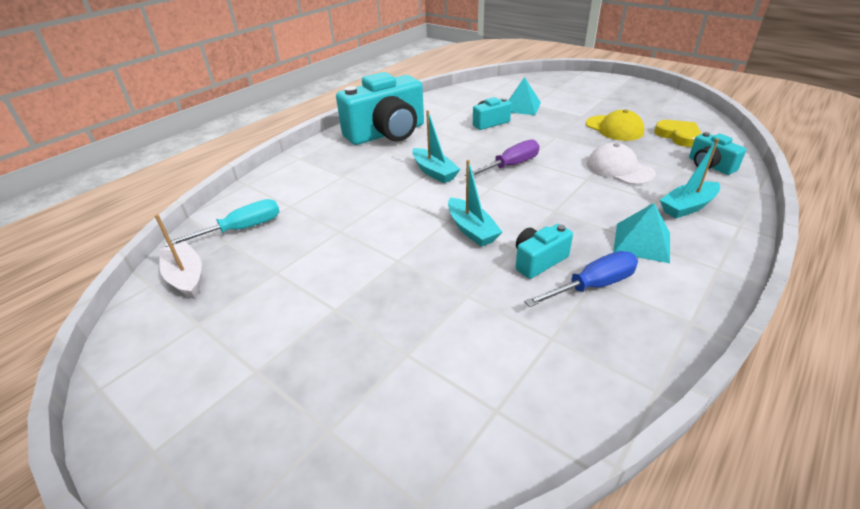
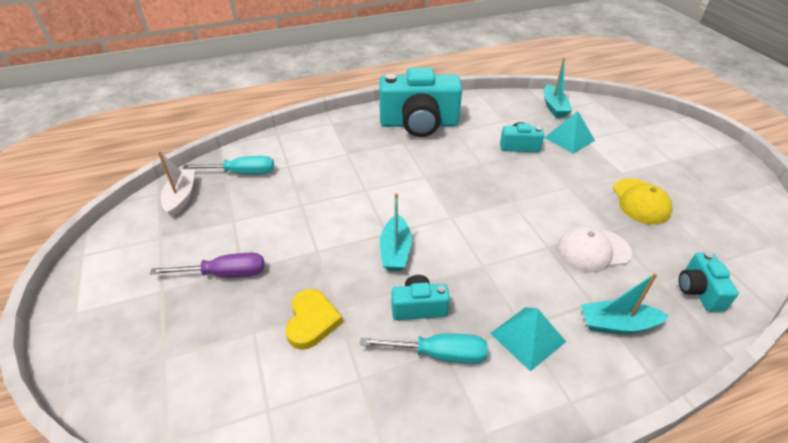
camera: 30 degrees right, 5 degrees up
(434, 172) = (420, 180): turquoise boat -> turquoise boat (554, 107)
(510, 166) = (491, 201): purple screwdriver -> purple screwdriver (224, 274)
(592, 286) = (438, 354): blue screwdriver -> turquoise screwdriver
(619, 169) = (592, 250): white cap -> white cap turned 90 degrees counterclockwise
(678, 136) = (705, 240): yellow heart -> yellow heart (312, 321)

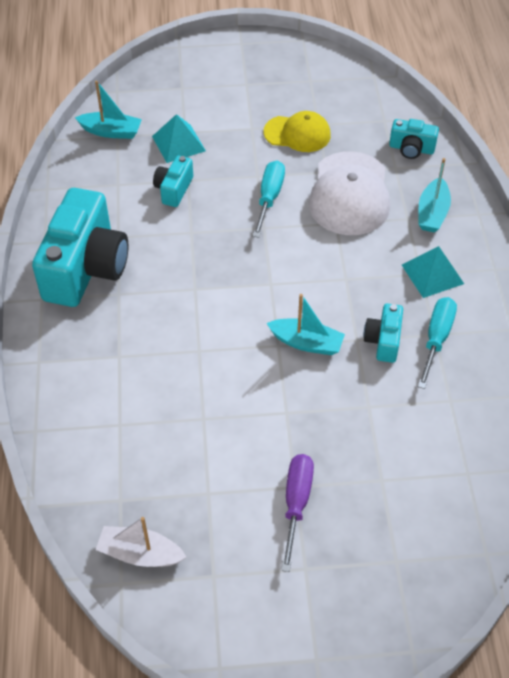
camera: 75 degrees left, 10 degrees up
(242, 173) = (113, 479): turquoise screwdriver -> turquoise screwdriver (269, 198)
(312, 321) = (380, 428): yellow heart -> none
(592, 250) = (349, 194): white cap -> white cap, size x1.58

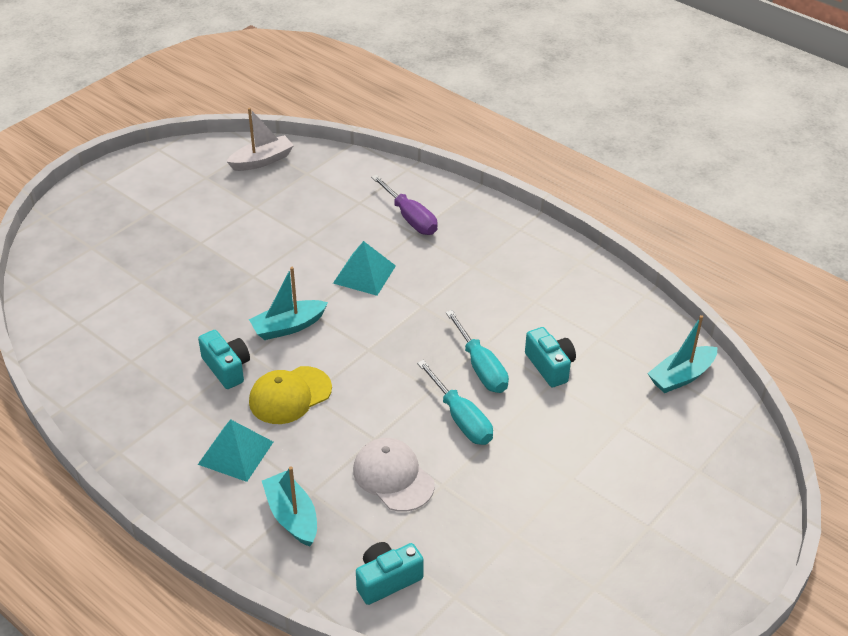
camera: 135 degrees right, 10 degrees down
(86, 268) = (522, 265): turquoise camera -> none
(178, 143) = (610, 410): turquoise pyramid -> turquoise pyramid (364, 274)
(296, 504) = (189, 235): purple screwdriver -> purple screwdriver (410, 218)
(297, 134) = (521, 506): yellow cap -> yellow cap (290, 395)
(349, 194) = (393, 477): white cap -> white cap, size x0.63
(436, 339) = (182, 398): turquoise screwdriver -> turquoise screwdriver (480, 367)

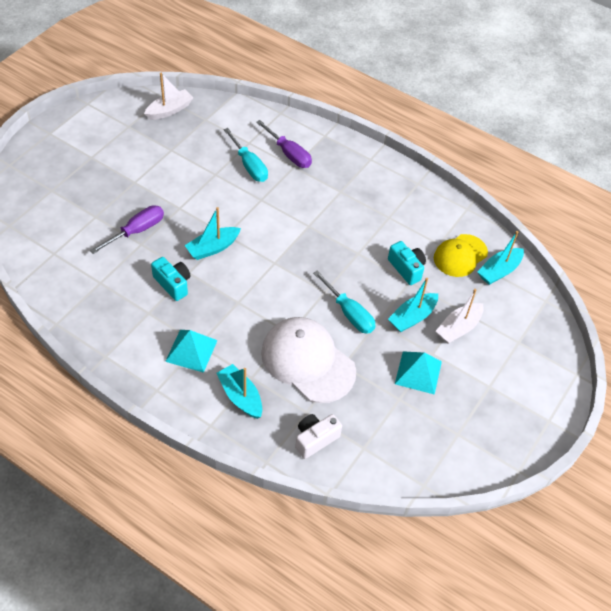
camera: 10 degrees left, 10 degrees up
(191, 301) = (136, 231): none -> purple screwdriver
(290, 395) = (223, 303): yellow cap -> yellow cap (460, 256)
(364, 274) = (262, 202): turquoise pyramid -> turquoise pyramid (418, 372)
(387, 580) = (315, 439): turquoise camera -> white camera
(393, 477) = (307, 361): white cap -> white cap, size x1.58
(480, 367) = (357, 272): turquoise screwdriver -> turquoise screwdriver (249, 165)
(549, 429) = (412, 317): none -> turquoise boat
(613, 447) = (458, 328): none -> white boat

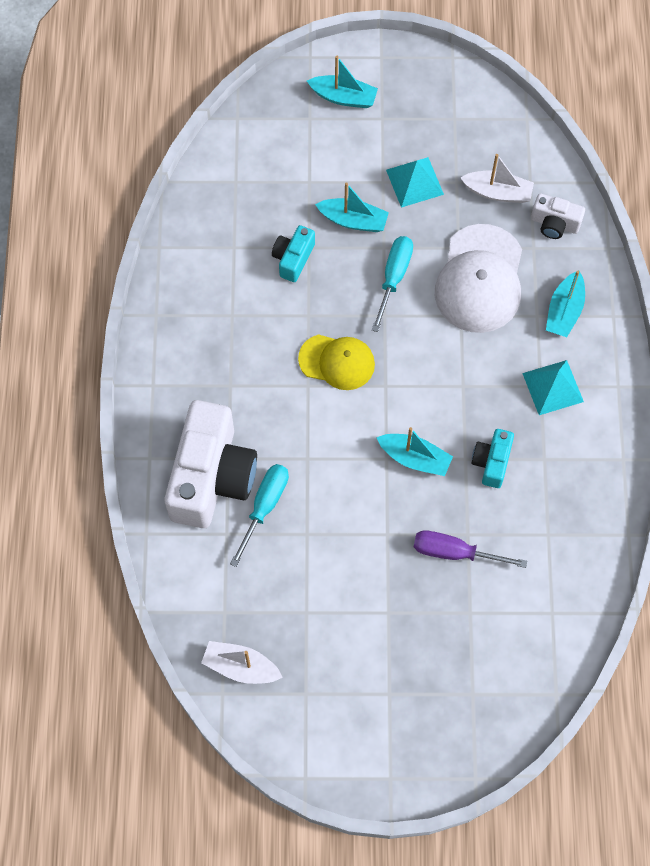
camera: 120 degrees left, 15 degrees up
(288, 154) = (211, 477): purple screwdriver -> white camera
(458, 328) = (334, 175): white boat -> white boat (497, 192)
(460, 256) = (235, 219): yellow cap -> yellow cap (337, 362)
(499, 271) = (229, 175): turquoise boat -> turquoise boat (343, 97)

